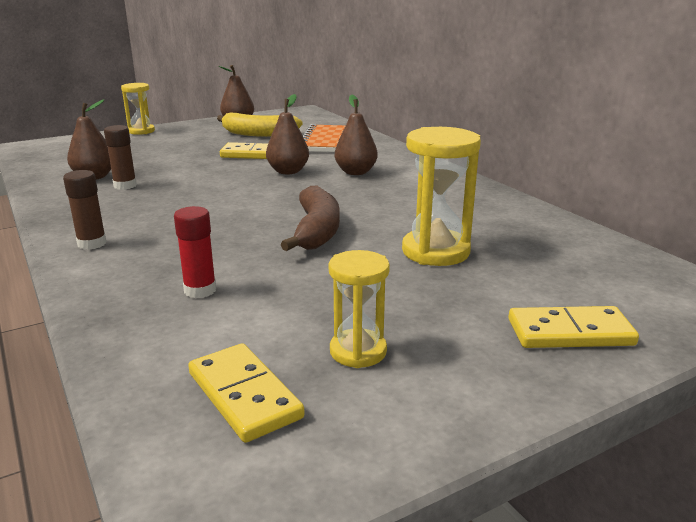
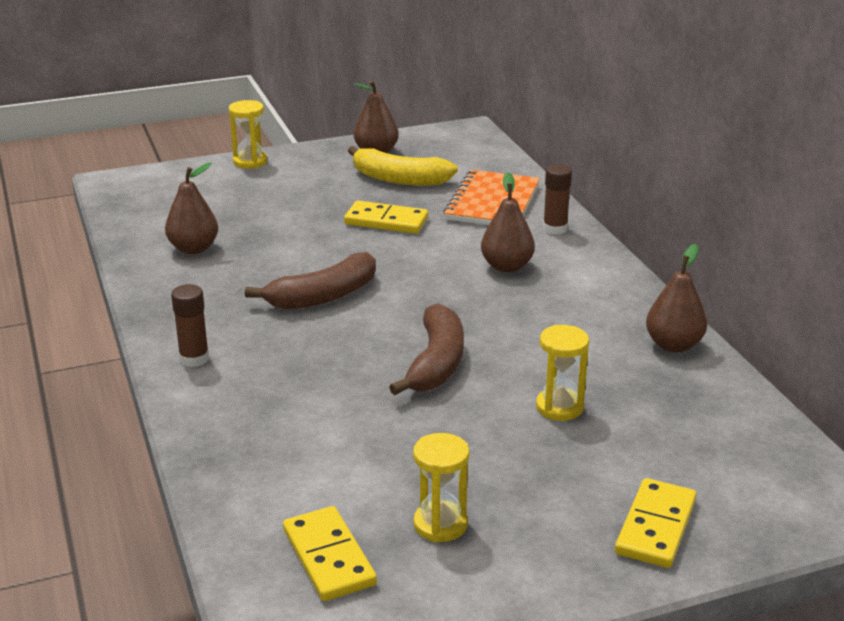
camera: 10 degrees right, 5 degrees up
(125, 185) = (229, 267): brown glue stick -> brown glue stick (555, 229)
(200, 290) = (301, 434): red glue stick -> none
(208, 197) = (323, 296): none -> brown banana
(288, 171) = (424, 258): brown pear -> brown pear (673, 345)
(435, 251) = (559, 407): yellow hourglass -> yellow hourglass, size x0.63
(570, 332) = (655, 527): yellow domino -> yellow domino turned 75 degrees counterclockwise

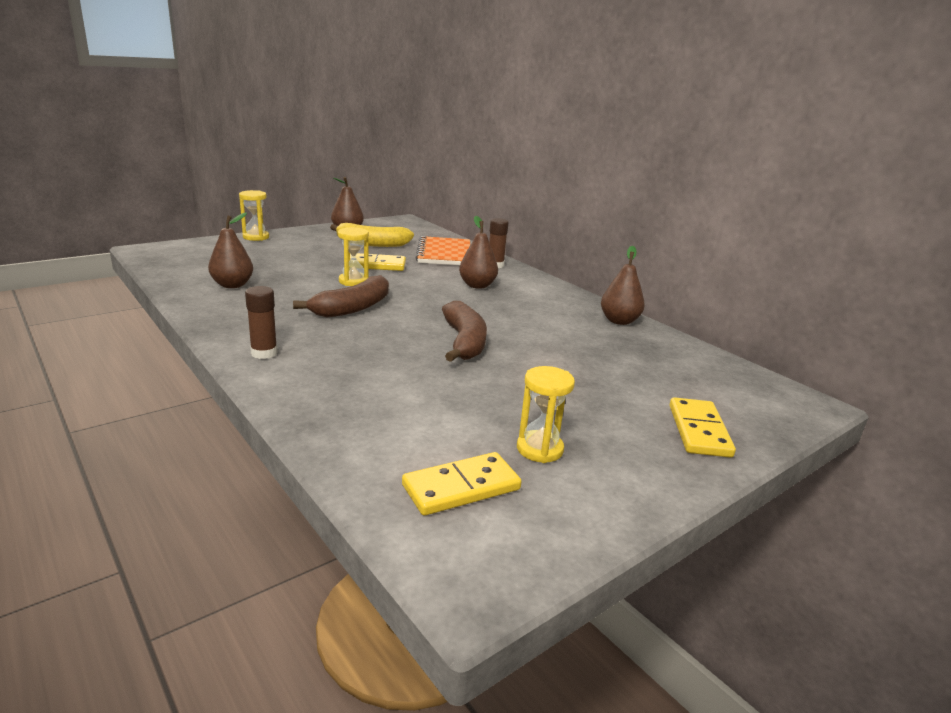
camera: 20 degrees left, 5 degrees down
(328, 557) = (461, 487): yellow domino -> yellow domino turned 75 degrees counterclockwise
(559, 407) = (572, 362): yellow hourglass -> yellow hourglass (353, 281)

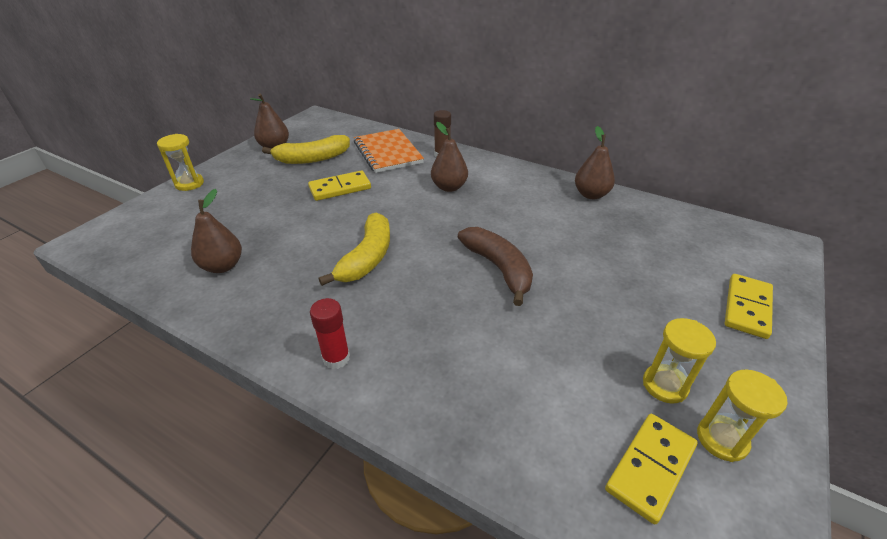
camera: 20 degrees left, 15 degrees up
(264, 353) = (336, 358): brown glue stick -> red glue stick
(352, 308) = (367, 258): brown banana -> yellow banana
(353, 281) = (337, 218): yellow hourglass -> yellow hourglass (722, 439)
(698, 430) = (747, 308): yellow domino -> yellow domino turned 45 degrees clockwise

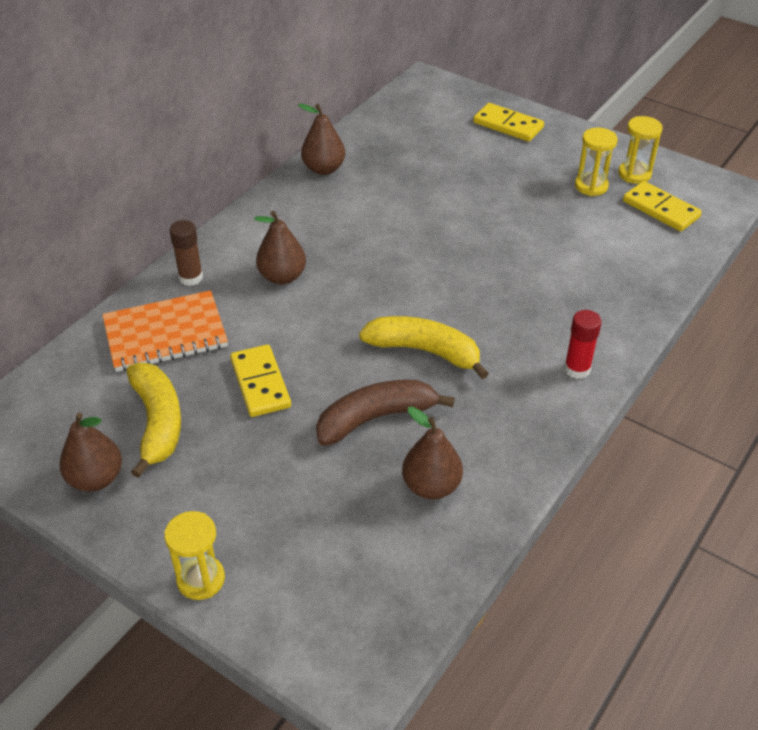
camera: 85 degrees left, 5 degrees up
(498, 268) = (450, 252): brown banana -> brown banana (376, 418)

